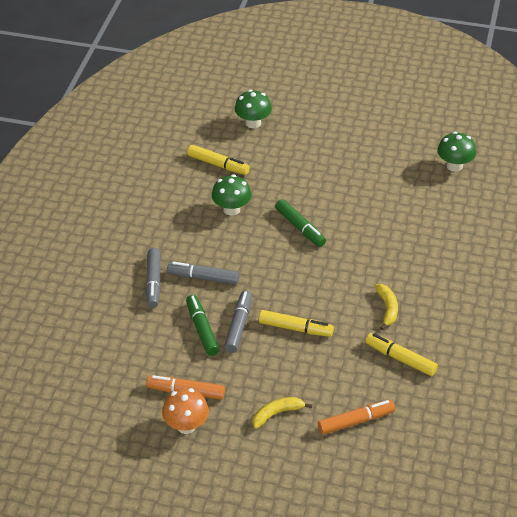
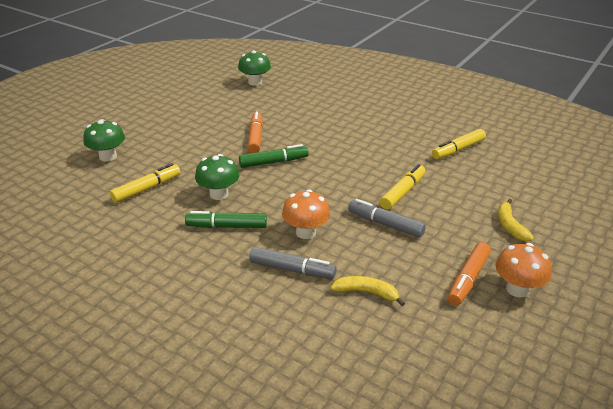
camera: 70 degrees left, 10 degrees down
(202, 329) = (381, 249): green marker -> green marker (227, 226)
(203, 278) = (306, 232): grey marker -> orange mushroom
(355, 421) = (526, 186): orange marker -> orange marker (255, 138)
(387, 309) = (398, 143): yellow banana -> yellow banana (366, 293)

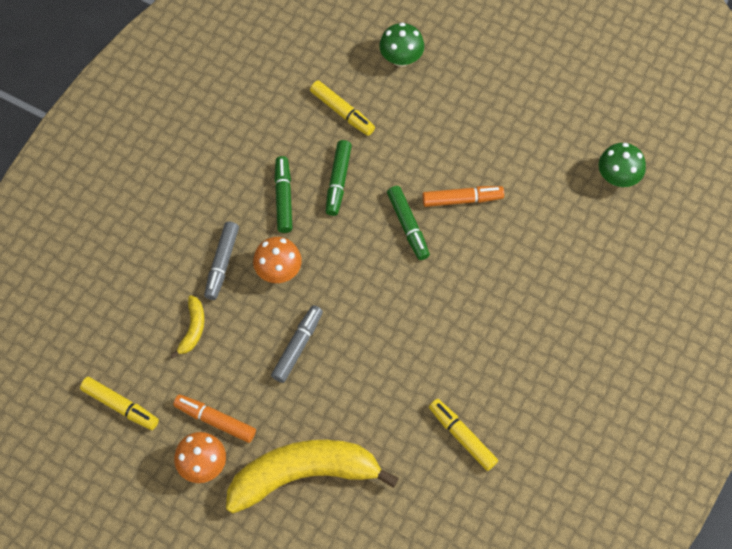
camera: 85 degrees right, 30 degrees up
(219, 194) = (338, 181): green mushroom -> green marker
(402, 192) = (359, 366): yellow marker -> yellow marker (120, 406)
(510, 226) = (304, 475): yellow banana -> yellow banana, size x2.38

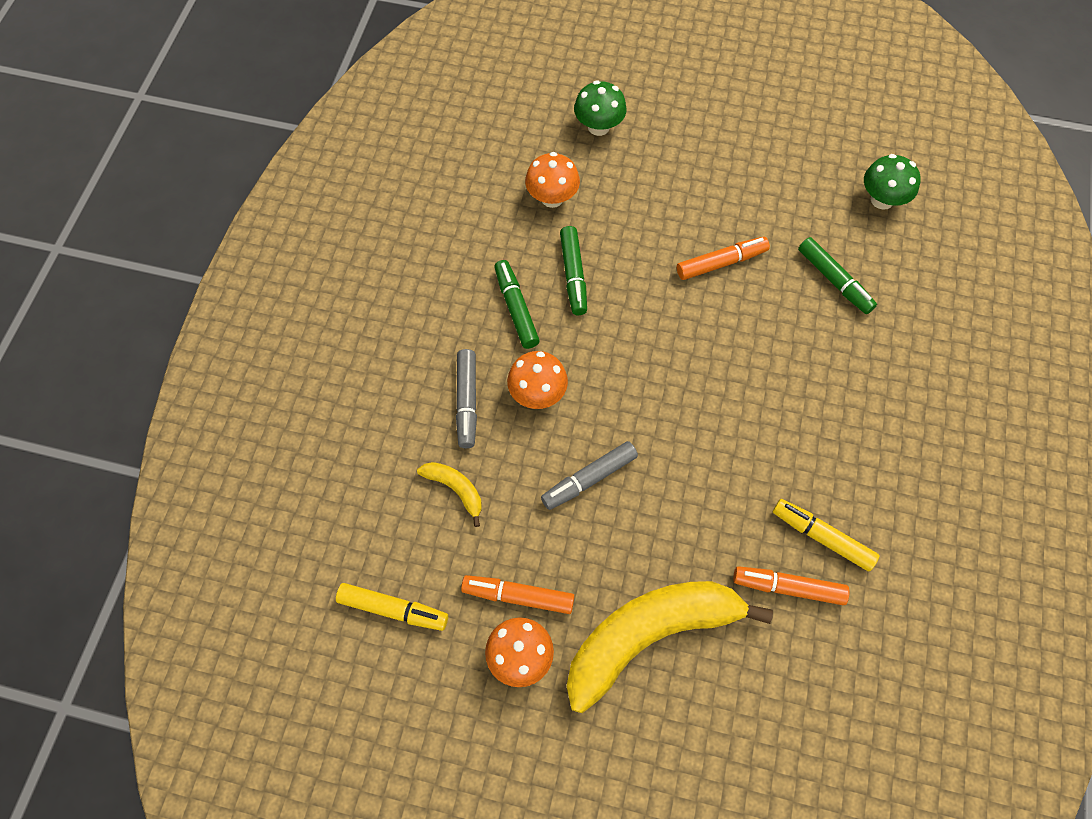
camera: 15 degrees left, 0 degrees up
(193, 329) = (455, 489): yellow banana -> yellow banana turned 45 degrees counterclockwise
(297, 347) = (589, 479): grey marker -> grey marker turned 135 degrees counterclockwise
(342, 112) = (552, 198): yellow marker -> orange mushroom
(408, 226) = (670, 306): green marker -> green marker (834, 280)
(422, 467) = (788, 588): none -> orange marker

